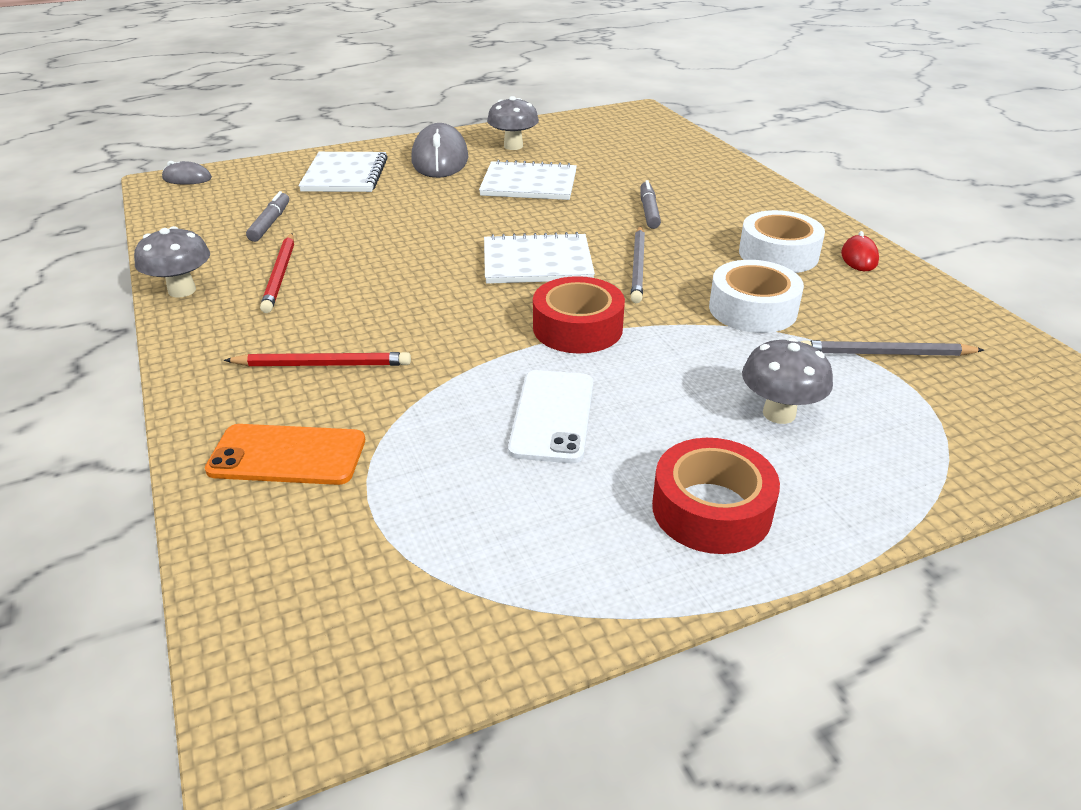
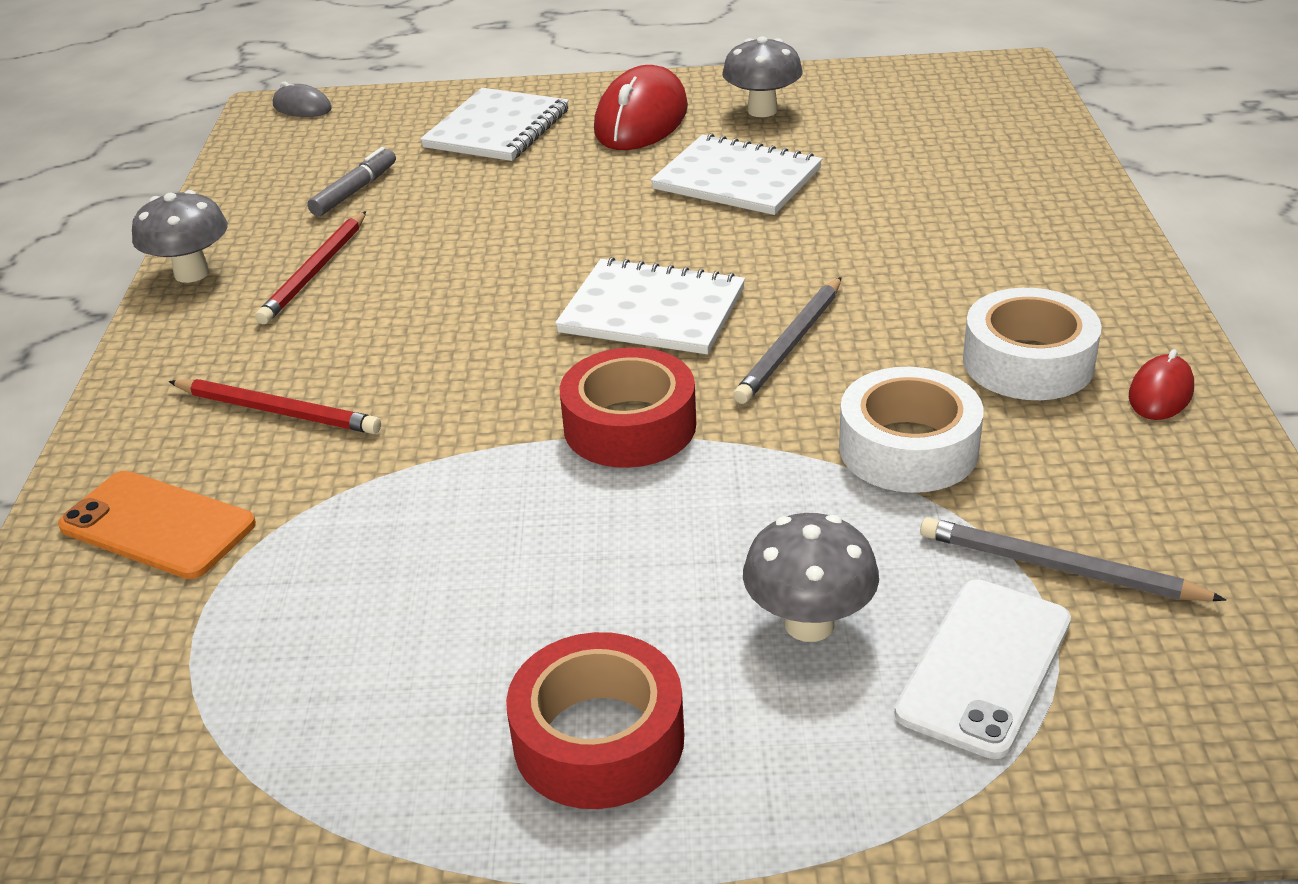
camera: 25 degrees right, 0 degrees up
(440, 159) = (641, 120): grey mouse -> red mouse
(552, 416) = (498, 550): white phone -> white phone (984, 666)
(649, 211) = (881, 253): grey marker -> none

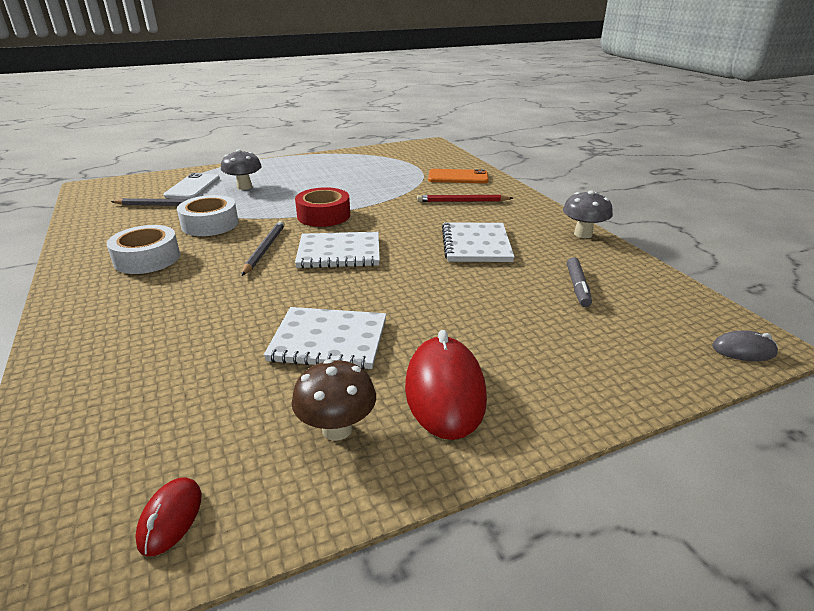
camera: 155 degrees right, 5 degrees down
(315, 271) = (526, 244): red pencil -> none
(497, 129) = (555, 357): white notebook -> white notebook (476, 244)
(599, 739) = (295, 167): red tape -> none
(762, 110) = (337, 429): grey mushroom -> brown mushroom
(1160, 393) = (88, 256): red mouse -> red mouse (170, 518)

